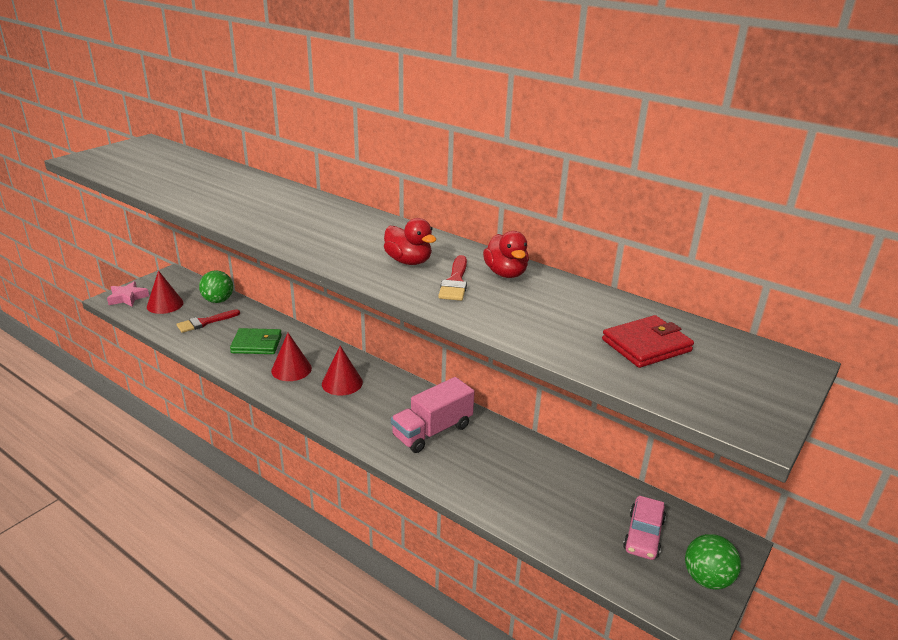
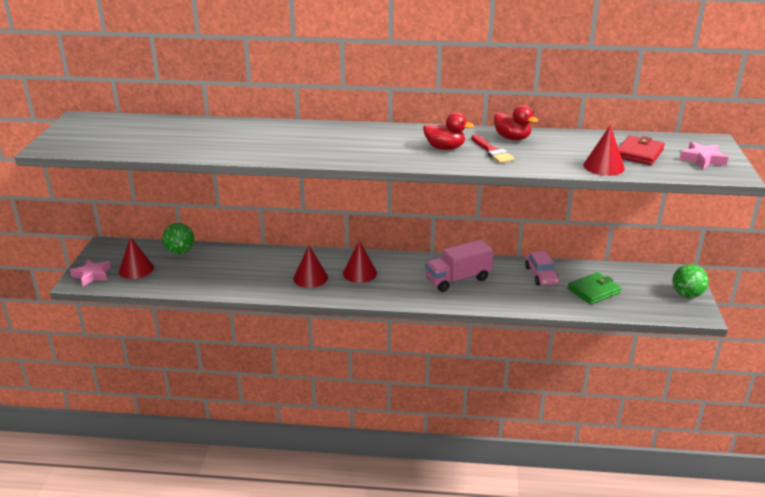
camera: 30 degrees left, 0 degrees up
(205, 322) = (193, 270): red brush -> none
(257, 344) = (259, 271): green wallet -> green wallet (593, 291)
(432, 431) = (458, 279): pink truck -> pink truck turned 45 degrees clockwise
(567, 347) = (604, 166): none -> red cone
(643, 535) = (636, 287): pink car -> pink car (541, 275)
(734, 386) = (702, 159): none -> pink star

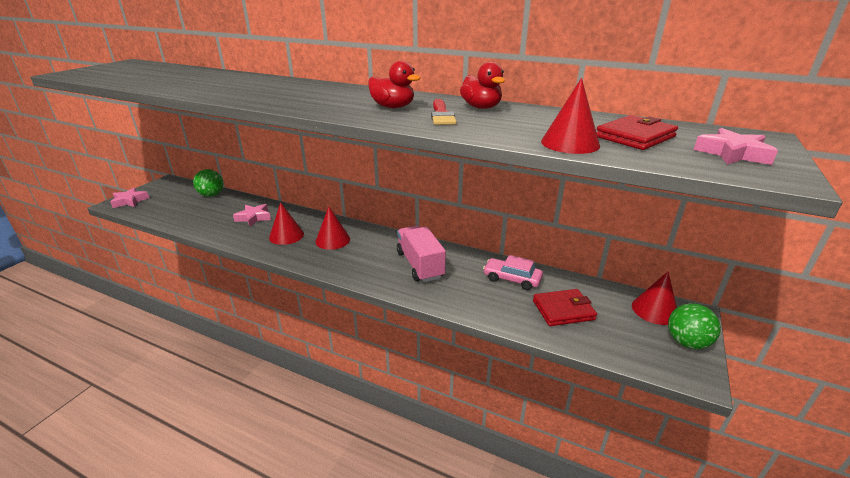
camera: 20 degrees right, 0 degrees up
(136, 269) = (164, 202): red cone -> red cone (654, 310)
(257, 267) = (254, 218): none -> pink star
(458, 279) = (420, 265): pink truck -> pink truck turned 75 degrees clockwise
(541, 275) = (512, 279): pink car -> pink car turned 105 degrees clockwise
(593, 291) = (563, 310): green wallet -> red wallet

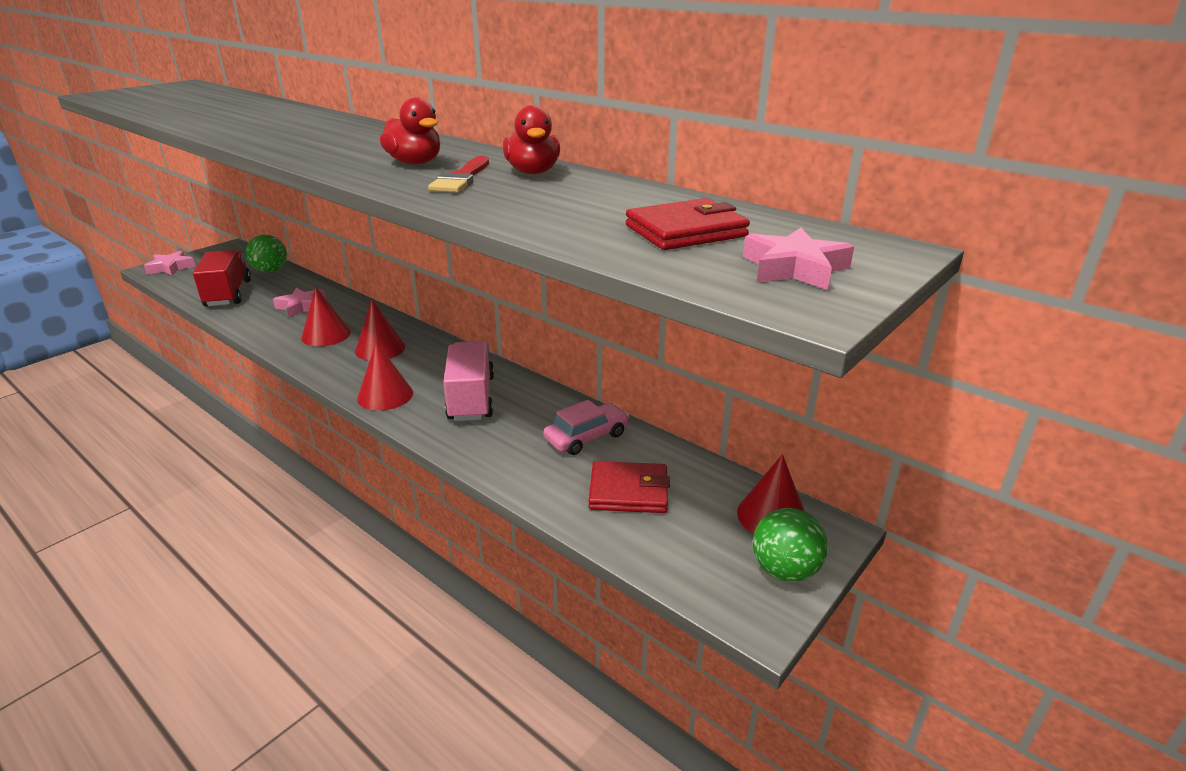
camera: 15 degrees right, 0 degrees up
(190, 215) = (228, 294): none -> red truck
(512, 279) = (586, 437): pink car -> pink car turned 105 degrees clockwise
(570, 143) = (573, 231): red cone -> red cone (385, 395)

